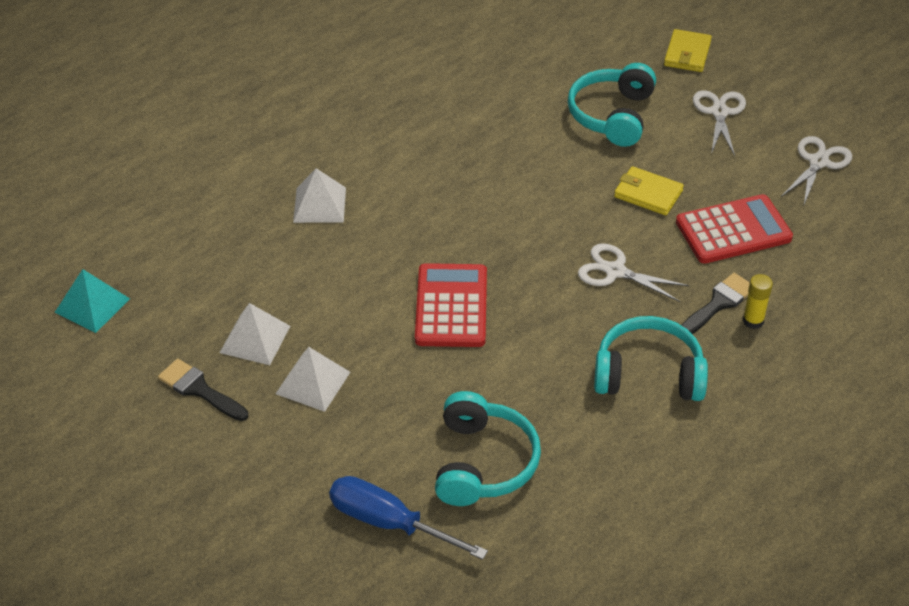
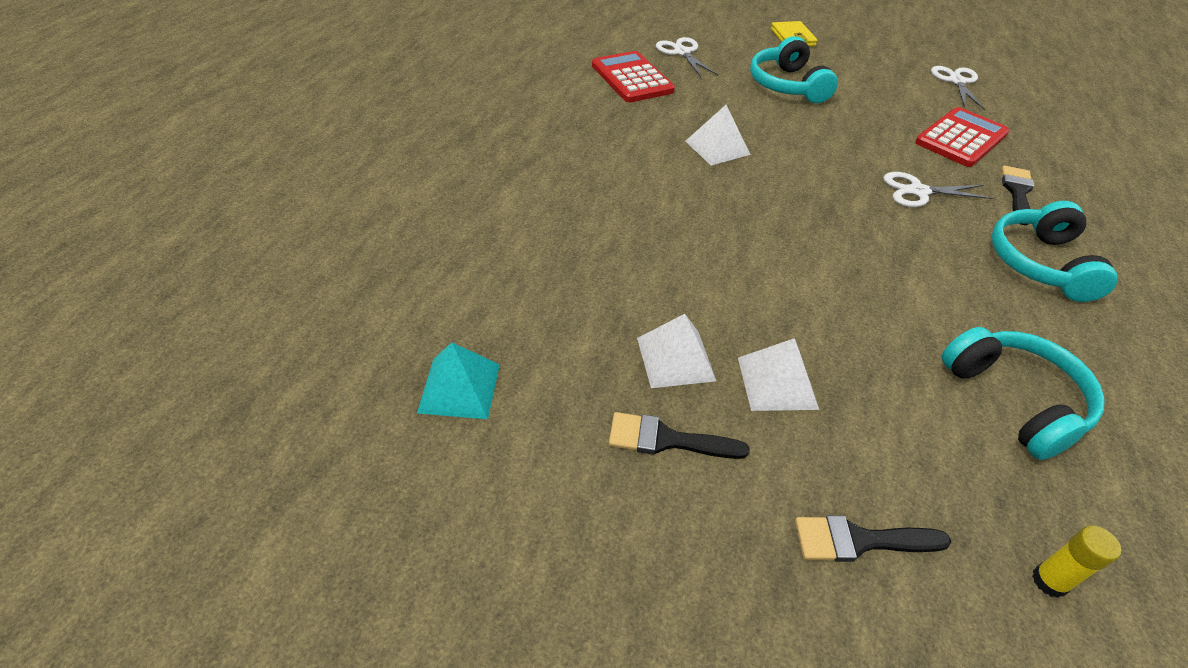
camera: 30 degrees left, 0 degrees up
(267, 496) = (859, 541): none -> black brush
(319, 204) = (620, 211): white pyramid -> white pyramid (717, 147)
(390, 523) = (1010, 510): blue screwdriver -> none
(451, 306) = (825, 262): red calculator -> red calculator (632, 78)
(648, 194) = (874, 130): yellow wallet -> none
(648, 374) = (1039, 263): turquoise headphones -> turquoise headphones turned 60 degrees counterclockwise
(719, 112) = (857, 67): white scissors -> white scissors (682, 52)
(753, 321) = (1055, 197): yellow glue stick -> yellow glue stick (1049, 581)

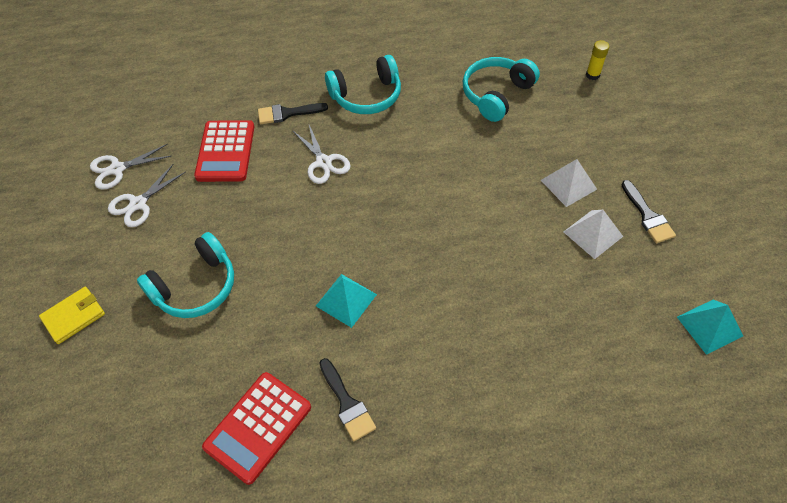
camera: 115 degrees left, 10 degrees up
(682, 52) = (167, 406): white scissors -> white scissors (138, 204)
(717, 147) = (346, 300): white pyramid -> turquoise pyramid
(859, 541) = (631, 132): black brush -> black brush (347, 403)
(961, 138) = (226, 151): red calculator -> red calculator turned 105 degrees counterclockwise

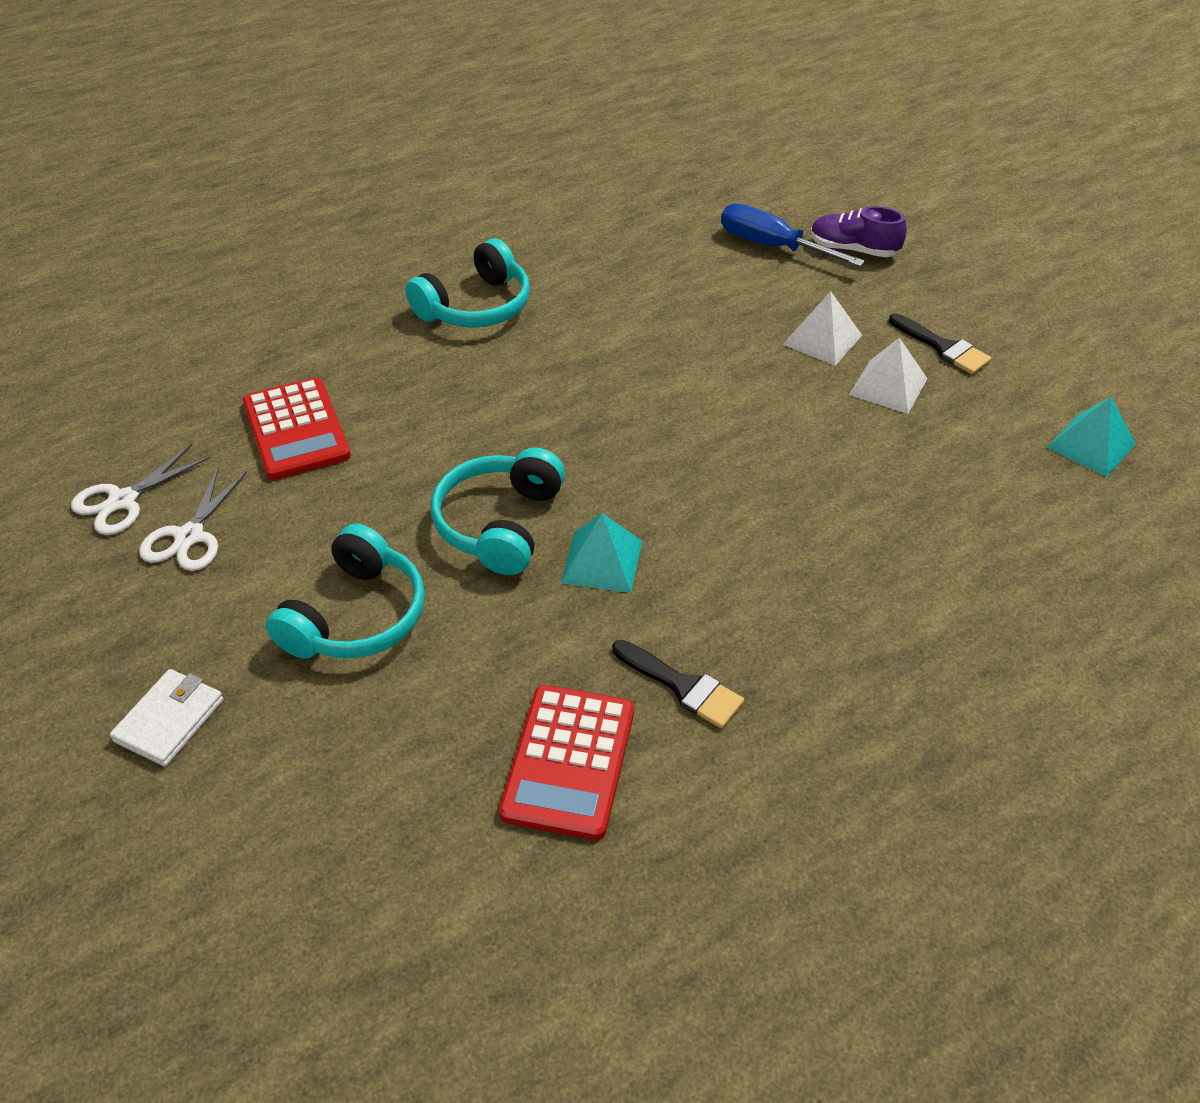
camera: 25 degrees left, 10 degrees down
(74, 316) = (169, 720): yellow wallet -> white wallet
(287, 113) = (366, 357): black brush -> none
(323, 162) = (461, 403): white scissors -> none
(496, 94) = (662, 261): turquoise headphones -> turquoise headphones (500, 524)
(574, 103) = (773, 246): none -> blue screwdriver
(592, 75) = (776, 209): yellow glue stick -> none
(628, 121) = (853, 250): none -> purple shoe

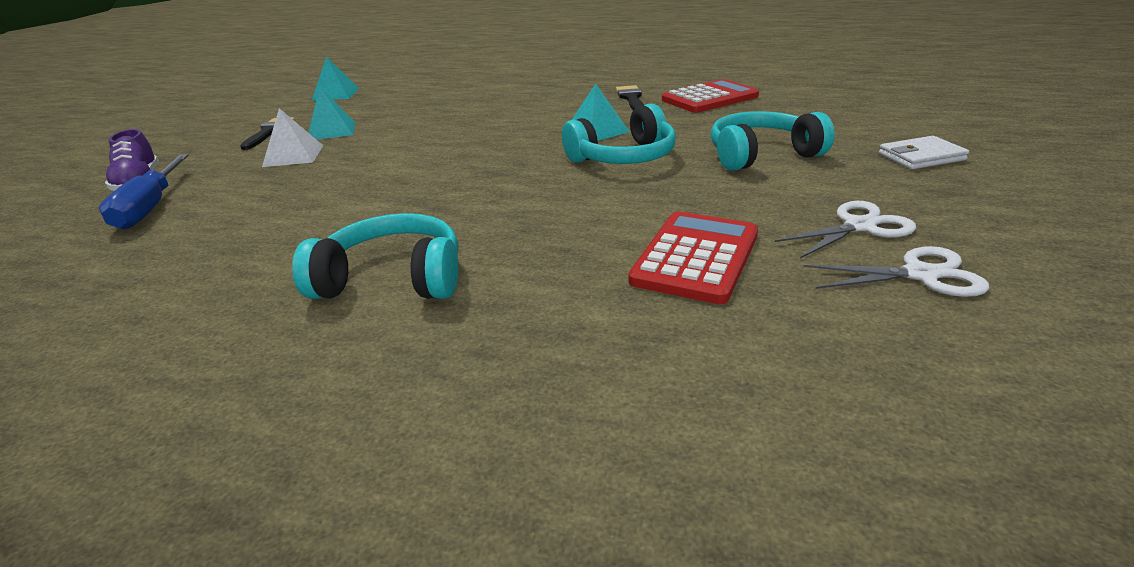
camera: 130 degrees left, 15 degrees down
(888, 386) = (331, 131): white pyramid -> turquoise pyramid

